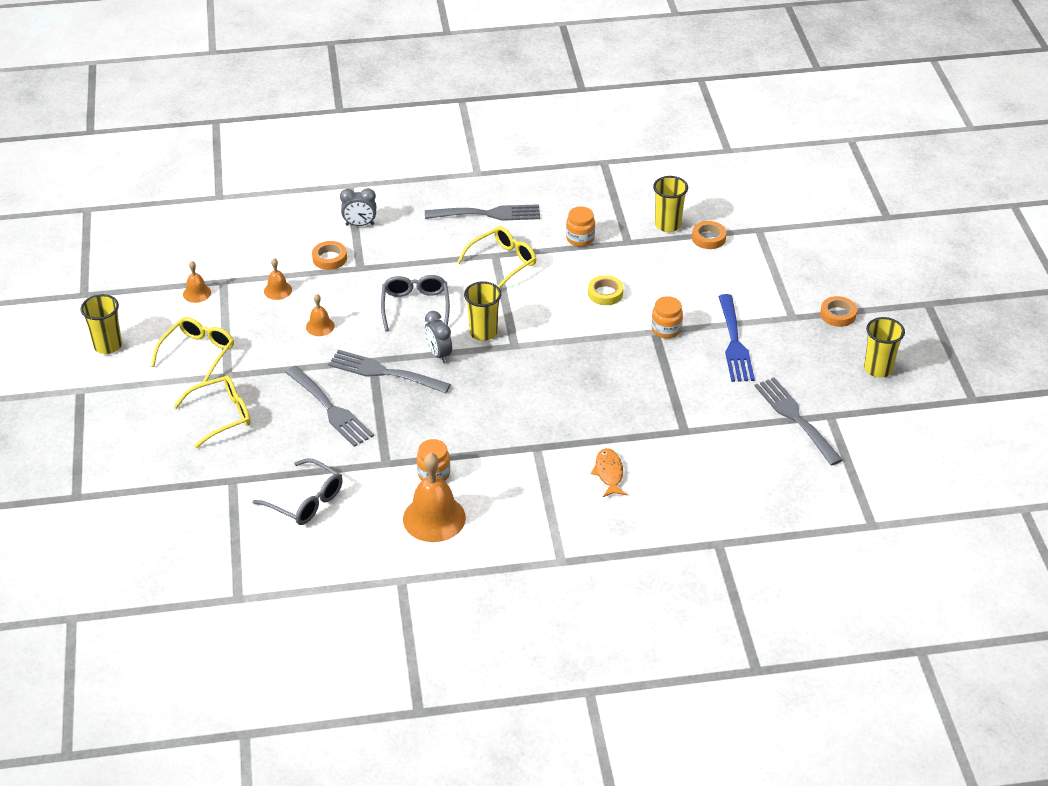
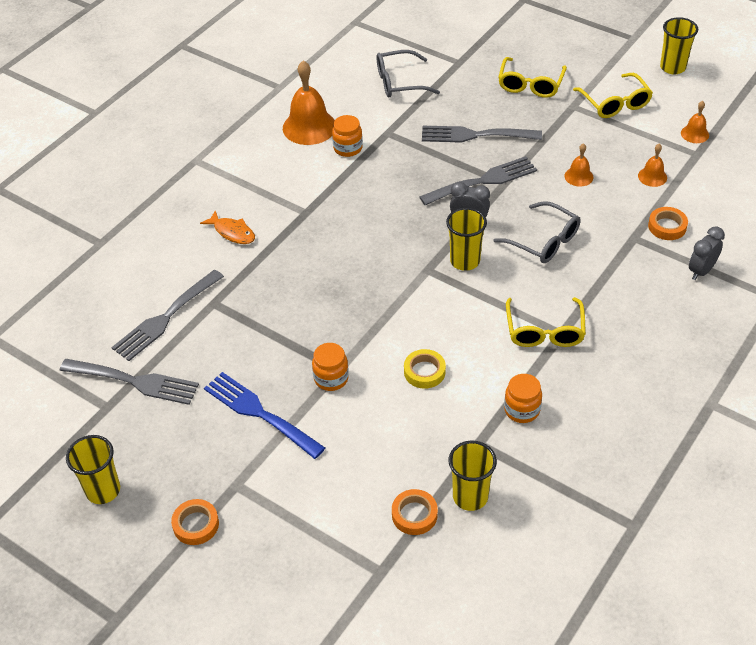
camera: 135 degrees right, 5 degrees up
(488, 214) = (631, 368): grey fork -> grey fork (165, 318)

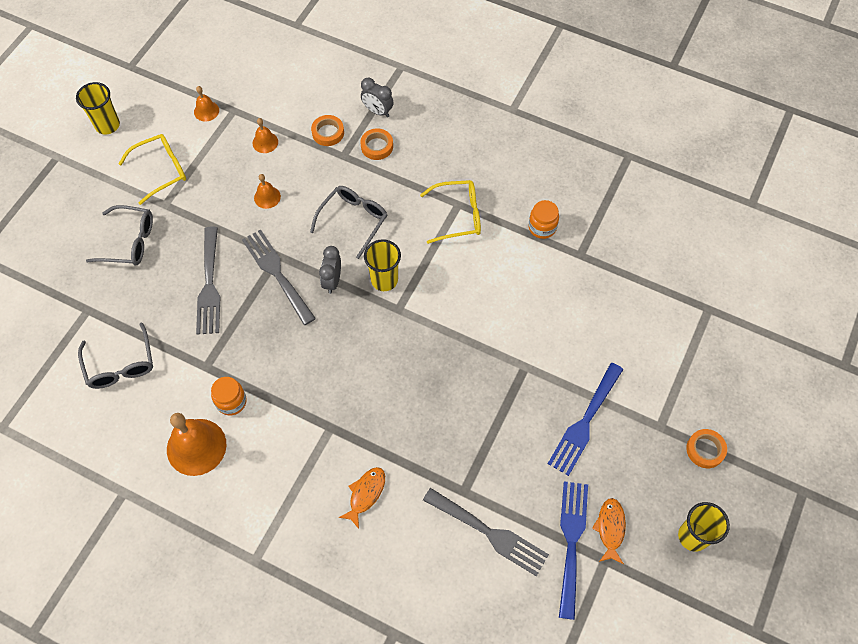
camera: 100 degrees left, 15 degrees up
(135, 381) = (571, 541): grey fork -> blue fork
(137, 416) = (610, 528): none -> orange fish
(331, 378) = (536, 370): orange jar -> none
(414, 515) = (655, 292): orange tape -> orange tape (377, 146)
(424, 372) = (516, 299): yellow tape -> none
(470, 497) = (630, 256): yellow cup -> none
(530, 85) = (129, 242): yellow glasses -> grey glasses

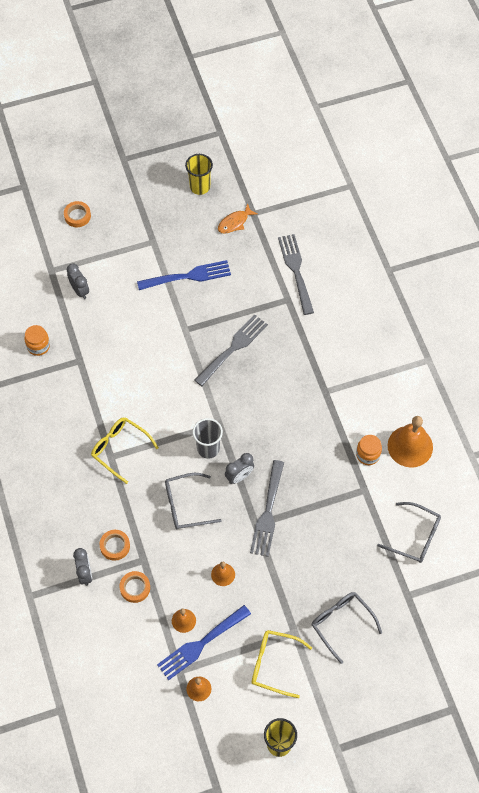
camera: 135 degrees left, 0 degrees up
(120, 365) = (415, 537): grey glasses -> grey glasses turned 90 degrees clockwise
(209, 285) = (317, 542): grey fork -> grey fork (233, 348)
(365, 494) = (340, 341): orange fish -> none
(384, 280) = (208, 448): yellow cup -> grey cup
(542, 227) = (80, 396): orange jar -> orange jar (38, 346)
(571, 541) = (260, 233): blue fork -> blue fork (201, 644)
(660, 314) = (80, 290): none -> grey clock
(705, 450) = (145, 213): orange tape -> orange tape (77, 216)

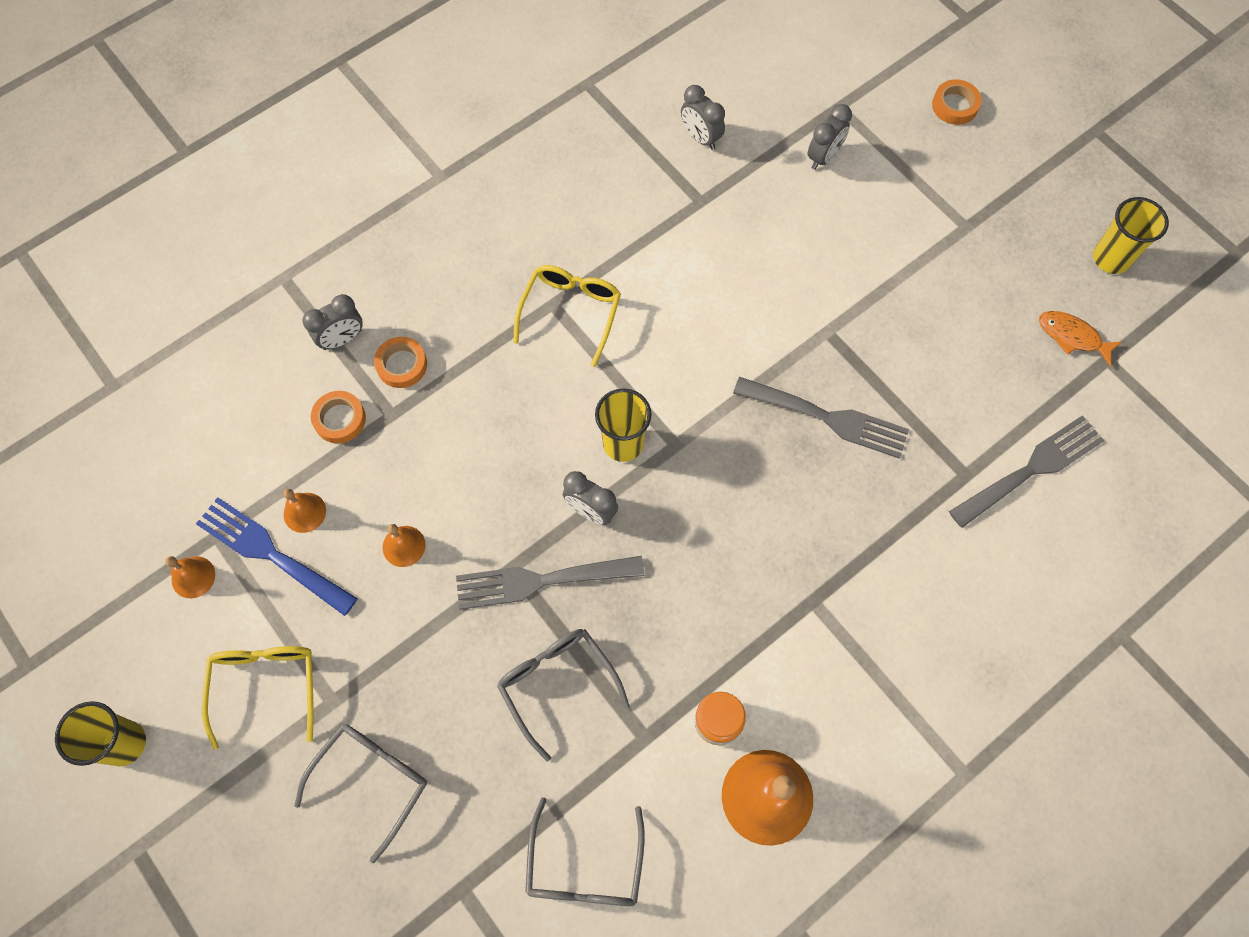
camera: 70 degrees right, 5 degrees up
(38, 346) = (700, 138): orange jar -> grey clock
(185, 505) = (508, 444): grey glasses -> grey glasses (557, 684)
(188, 276) = (930, 301): blue fork -> none
(208, 448) = (623, 444): grey cup -> yellow cup

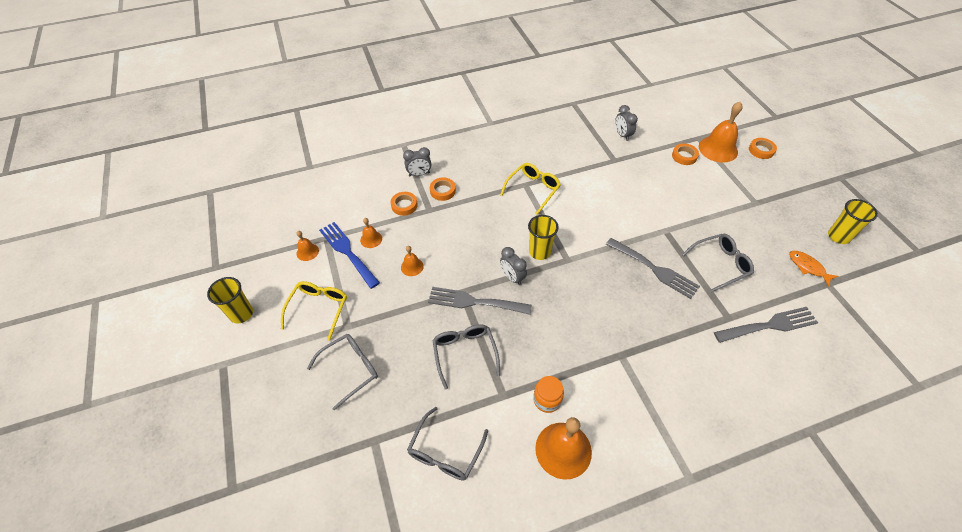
camera: 20 degrees right, 15 degrees down
(823, 157) = (684, 156): grey clock -> orange tape
(879, 123) = (718, 149): none -> orange bell
(933, 374) = (720, 264): none -> grey glasses

